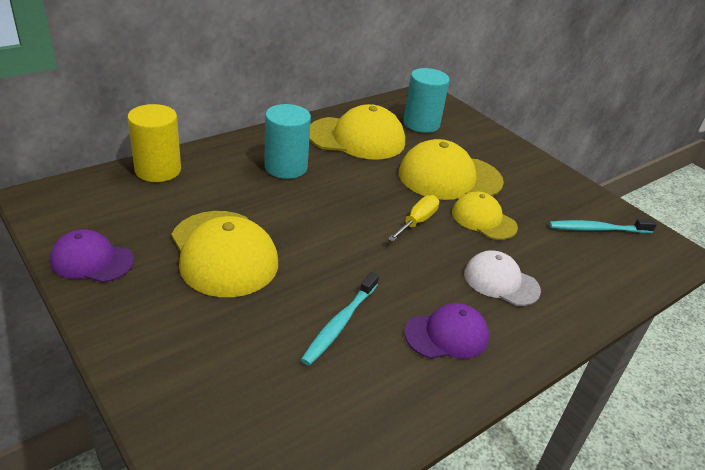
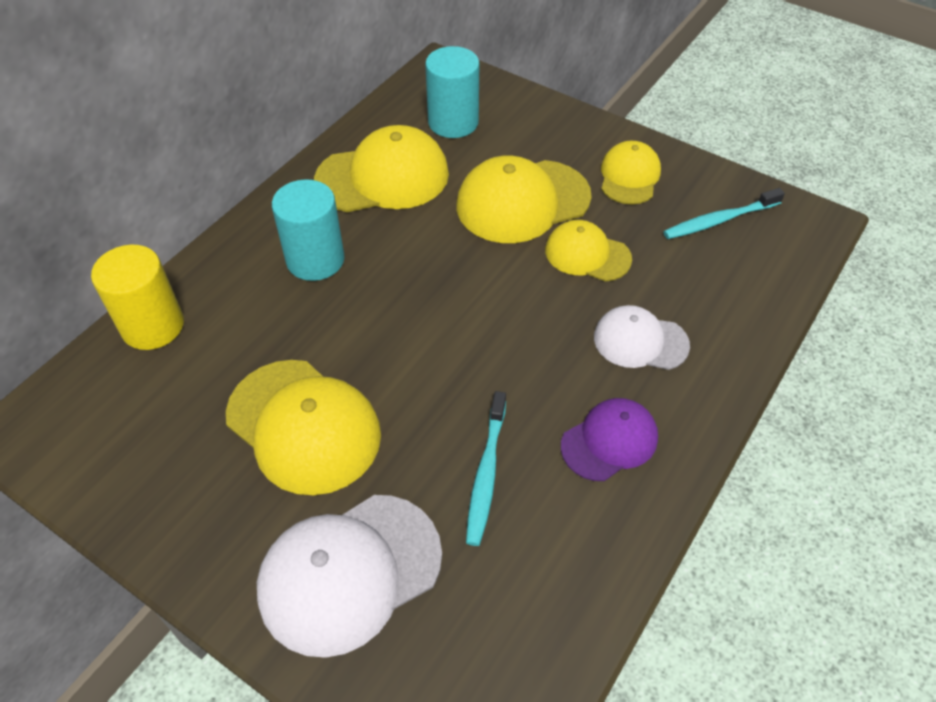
camera: 15 degrees left, 15 degrees up
(92, 260) = (147, 501): purple cap -> none
(204, 349) = (349, 573): none -> white cap
(417, 221) = (512, 287): yellow screwdriver -> none
(537, 185) = (629, 176): none -> yellow cap

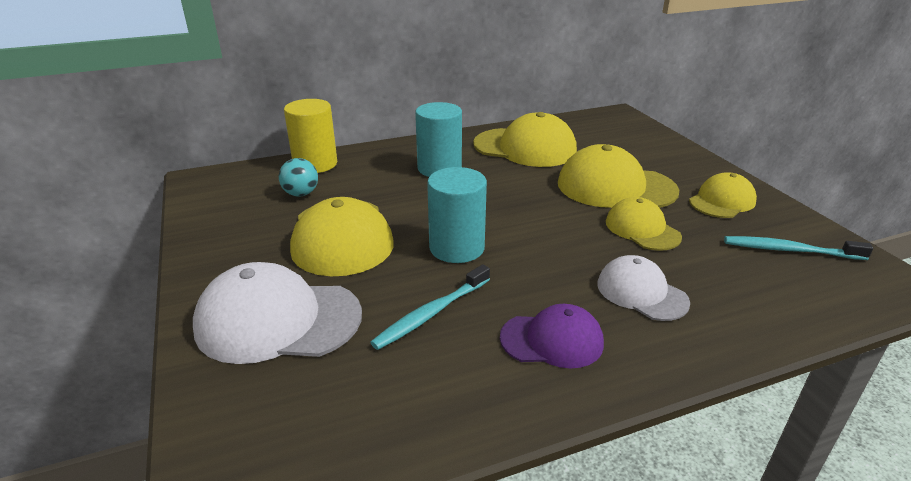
camera: 35 degrees right, 20 degrees down
(188, 386) = (301, 194): none -> turquoise ball
(453, 122) = (602, 138): turquoise cylinder -> turquoise cylinder (457, 248)

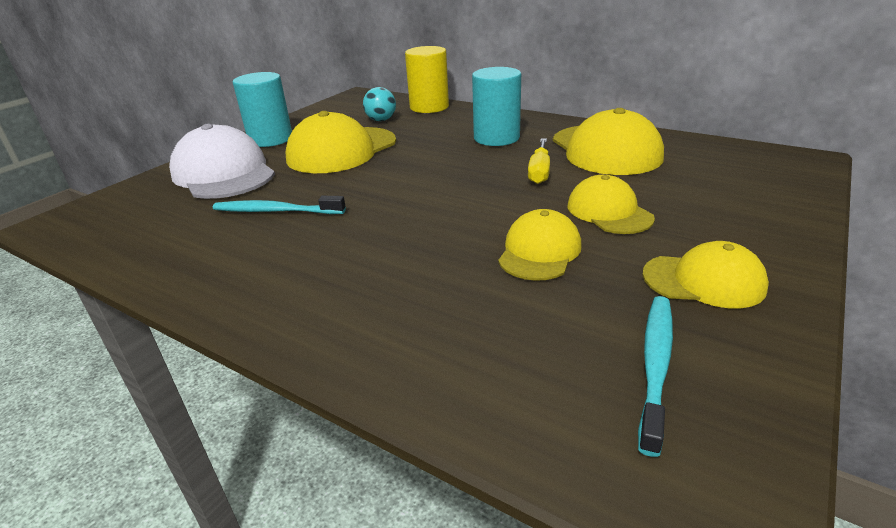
camera: 55 degrees right, 0 degrees up
(457, 248) = (378, 187): turquoise cylinder -> turquoise cylinder (270, 139)
(526, 180) = (539, 172): none -> yellow screwdriver
(552, 340) = (284, 267): purple cap -> none
(615, 187) = (609, 212): yellow cap -> yellow cap, size x0.60
(641, 293) = (409, 286): white cap -> none
(790, 250) = (655, 366): turquoise toothbrush -> turquoise toothbrush turned 45 degrees clockwise

